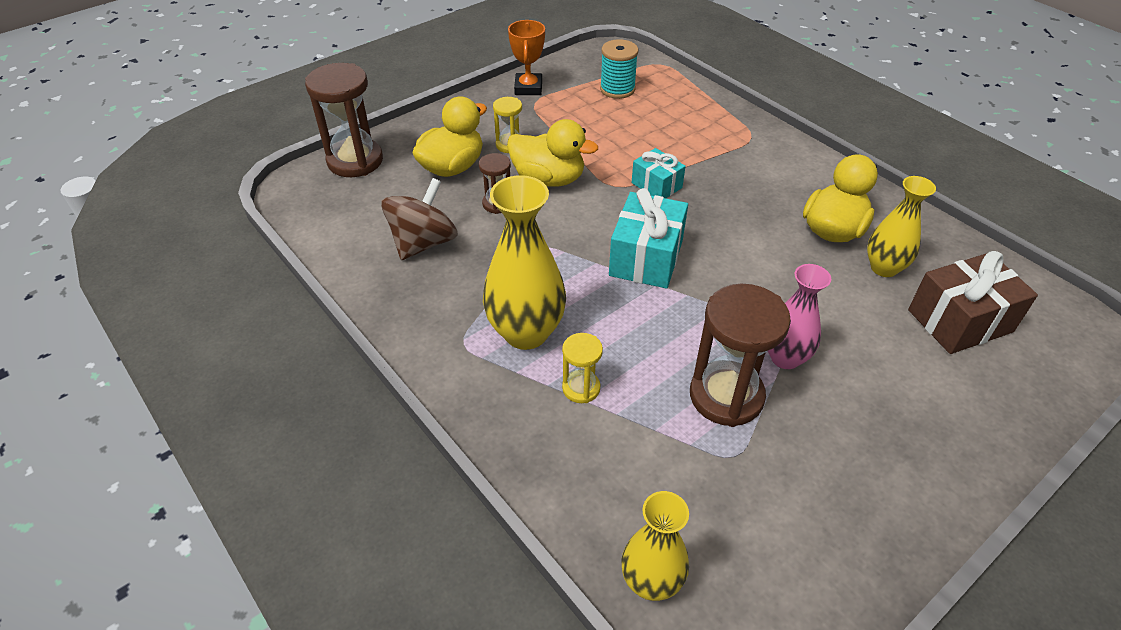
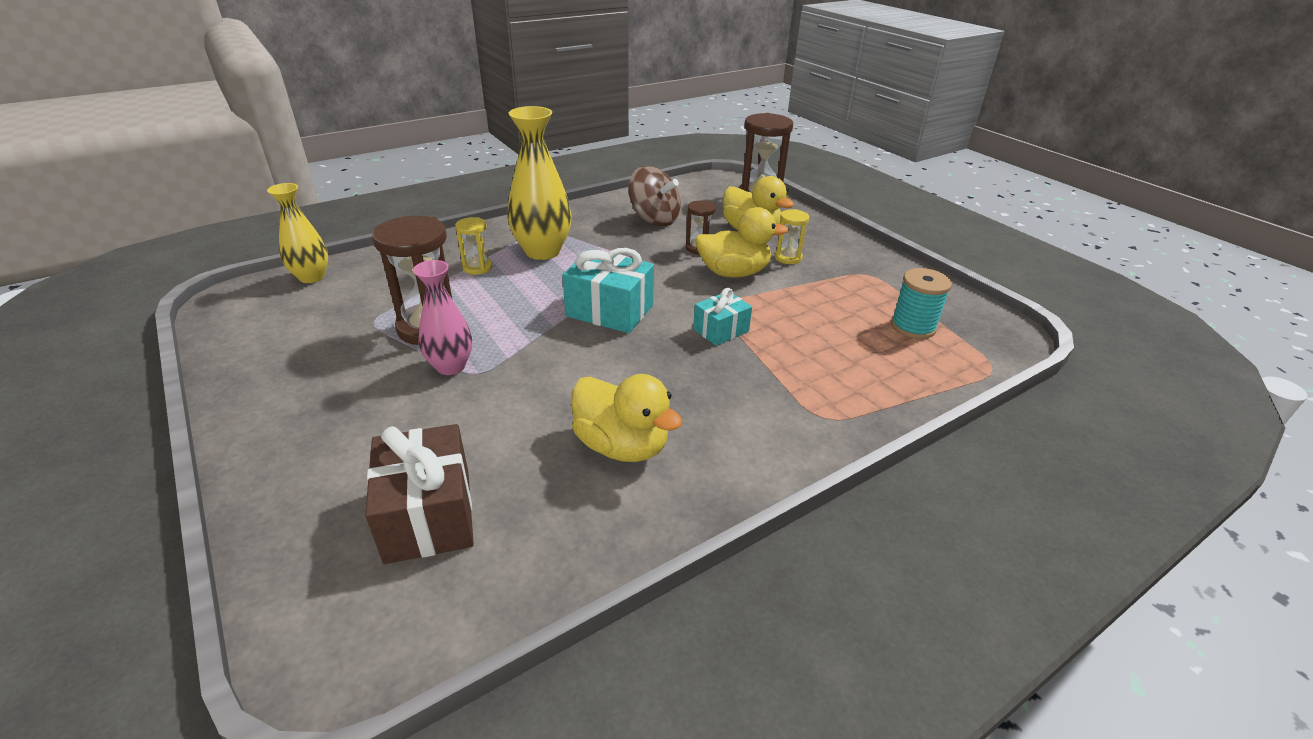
camera: 95 degrees right, 10 degrees down
(528, 88) = (896, 273): orange trophy -> none
(548, 179) = (733, 273): yellow duck -> yellow duck turned 120 degrees counterclockwise
(884, 268) = (542, 472): yellow vase -> none

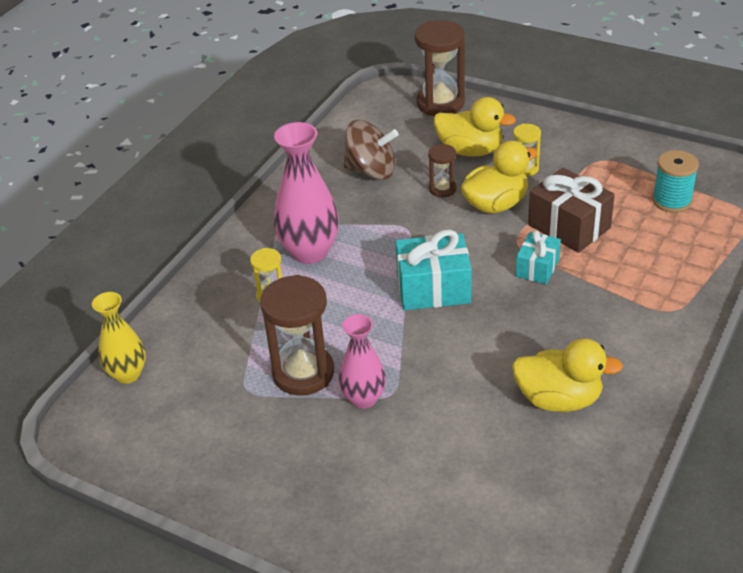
camera: 25 degrees left, 5 degrees up
(428, 515) = (483, 512): brown gift -> brown gift (569, 226)
(542, 251) = (309, 252): yellow vase -> pink vase

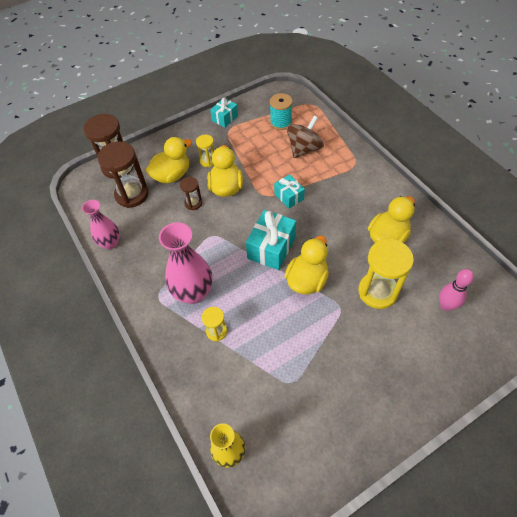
camera: 60 degrees left, 15 degrees up
(303, 373) = (296, 344): brown hourglass -> brown hourglass (132, 194)
(364, 398) = (335, 323): pink vase -> pink vase (110, 243)
(371, 171) = (147, 227): brown spinning top -> brown spinning top (304, 149)
(409, 343) = (307, 280): none -> yellow duck
(449, 423) = (377, 291): none -> yellow hourglass
(486, 510) = (446, 306): none -> pink bowling pin
(569, 226) = (268, 168): brown gift -> none
(619, 147) = (225, 118): none -> turquoise gift

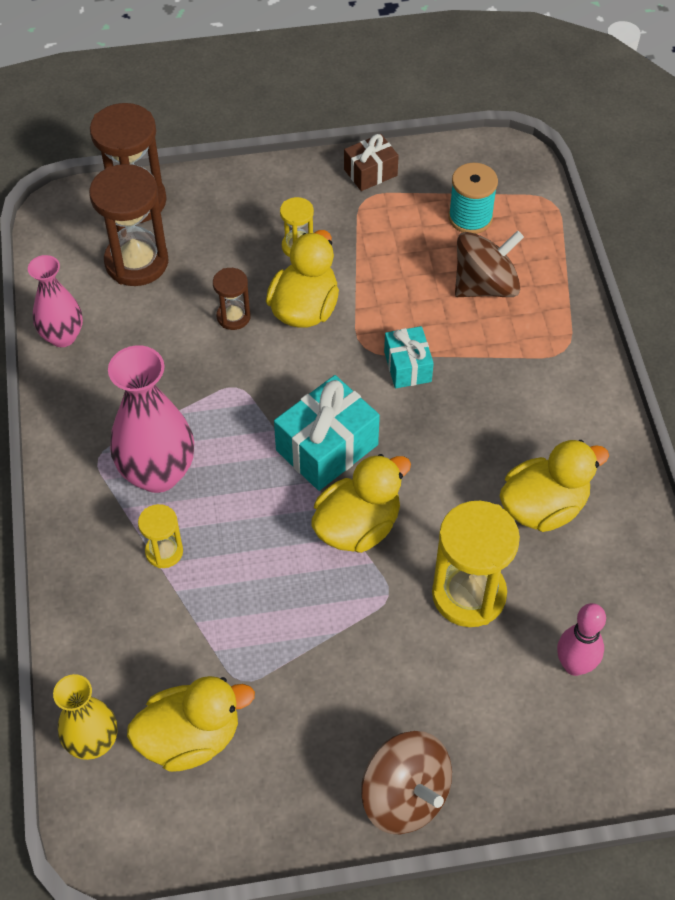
camera: 20 degrees right, 0 degrees up
(172, 175) = (221, 251): yellow duck -> yellow duck (190, 738)
(225, 118) = (370, 172): turquoise gift -> brown gift
(406, 408) = (405, 796): none -> brown spinning top

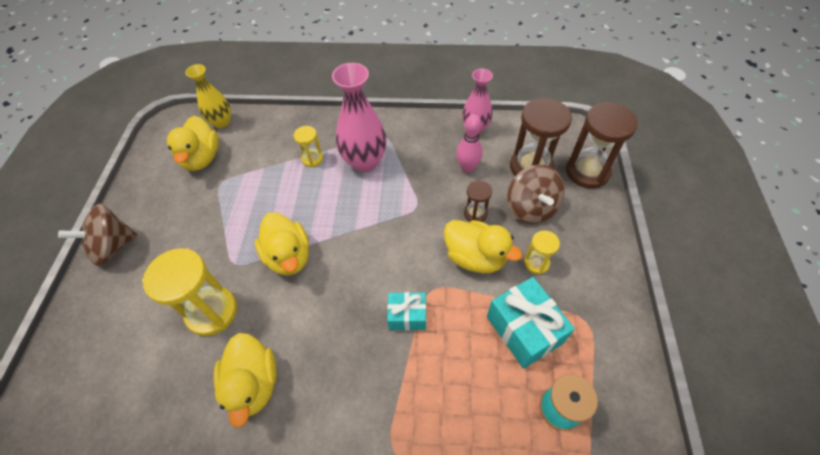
camera: 105 degrees right, 0 degrees up
(327, 447) = (353, 250): turquoise gift -> turquoise gift (524, 330)
(370, 172) = (618, 332): brown gift -> none
(485, 286) = (477, 399): brown spinning top -> brown spinning top (531, 208)
(574, 665) = (129, 367): pink bowling pin -> pink bowling pin (467, 168)

